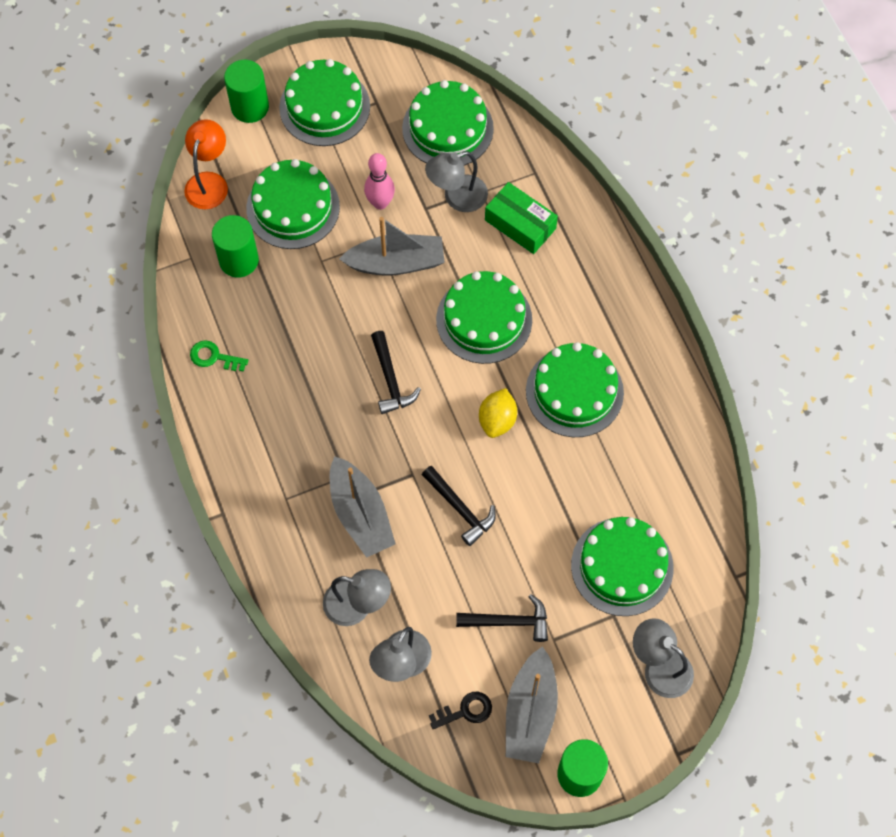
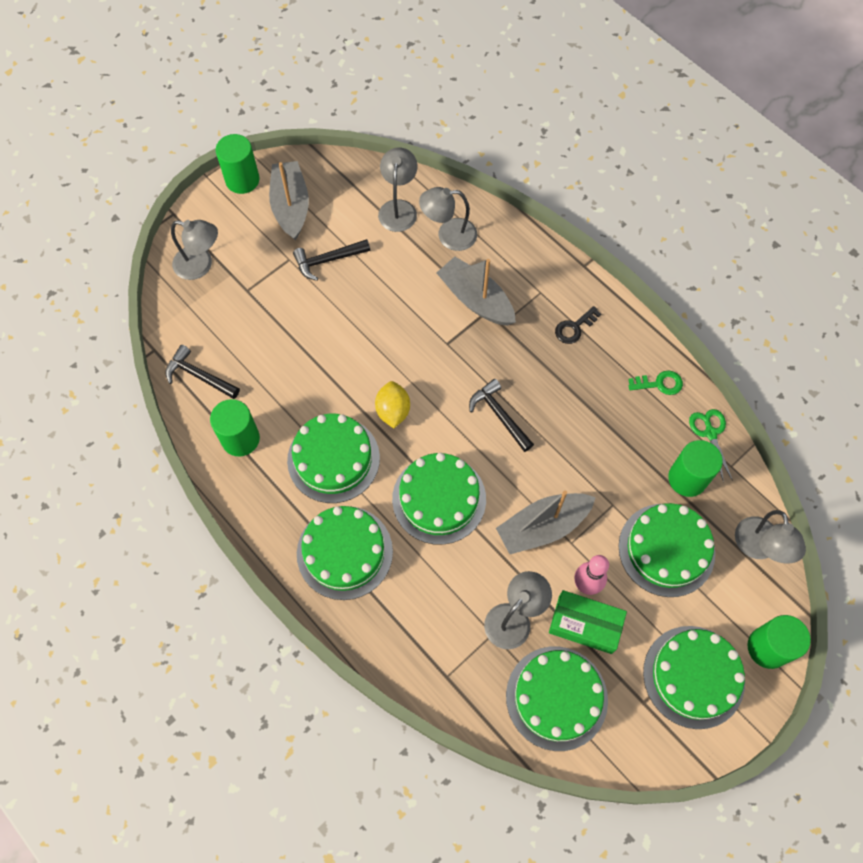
camera: 160 degrees right, 0 degrees up
(192, 293) = (710, 433): none -> green scissors
(209, 182) = (759, 548): orange lamp -> grey lamp
(460, 509) = (397, 329): black hammer -> black hammer (199, 376)
(465, 711) = (339, 193): black key -> black key (574, 328)
(520, 224) = (440, 610): green box -> green box (585, 624)
(622, 566) = (250, 328): green cake -> green cake (344, 552)
(663, 444) = (240, 439): none -> green cylinder

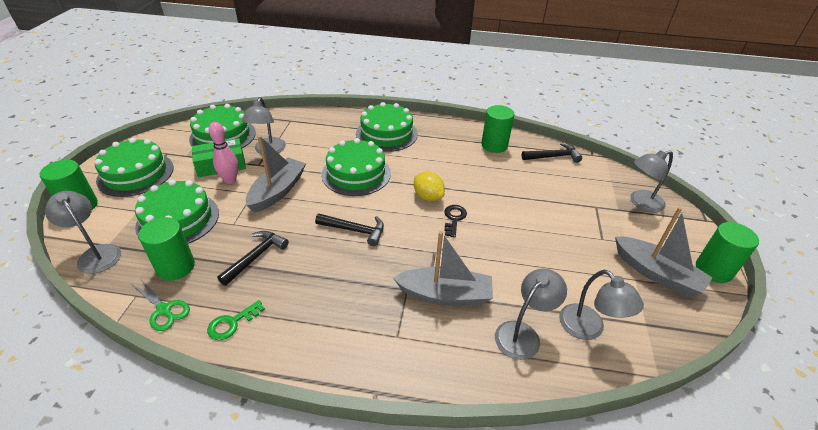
camera: 140 degrees right, 25 degrees down
(328, 260) = (579, 254): black hammer -> black hammer (256, 257)
(333, 459) = (436, 161): green cake -> none
(574, 328) = (342, 324): black key -> black key (454, 219)

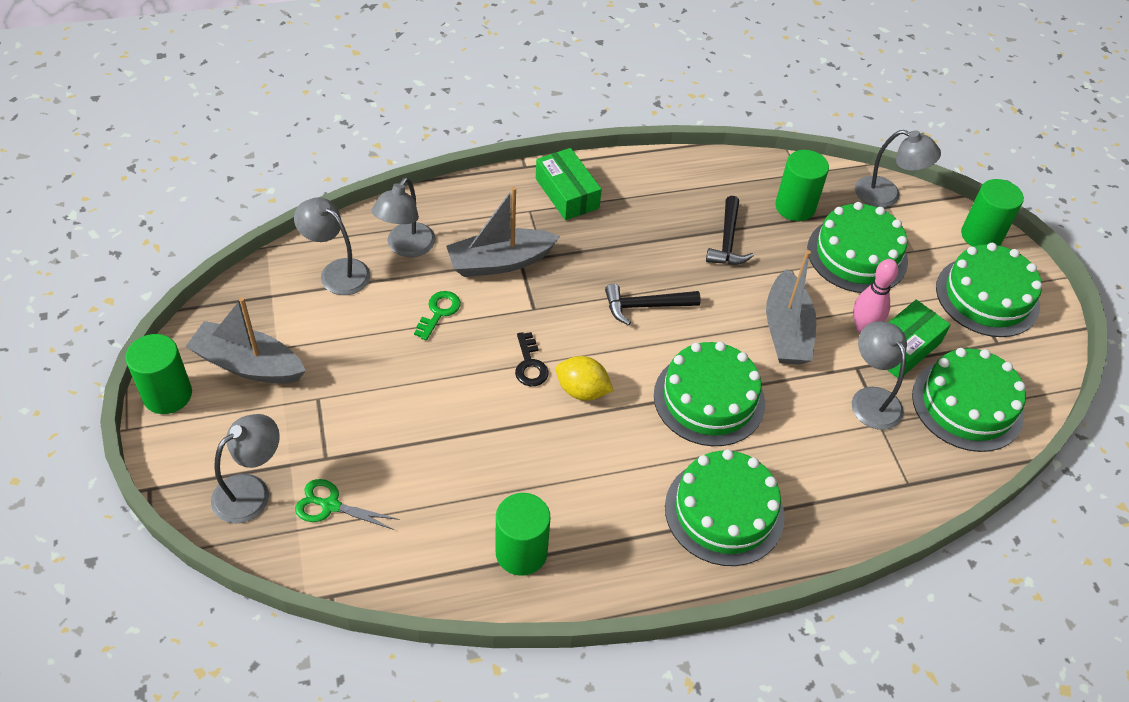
camera: 155 degrees right, 10 degrees up
(164, 310) = (759, 170): green scissors -> green scissors (330, 505)
(232, 323) = (688, 178): green key -> green key (439, 312)
(353, 343) = (567, 193): none -> green box
(553, 156) = (406, 560): black hammer -> none

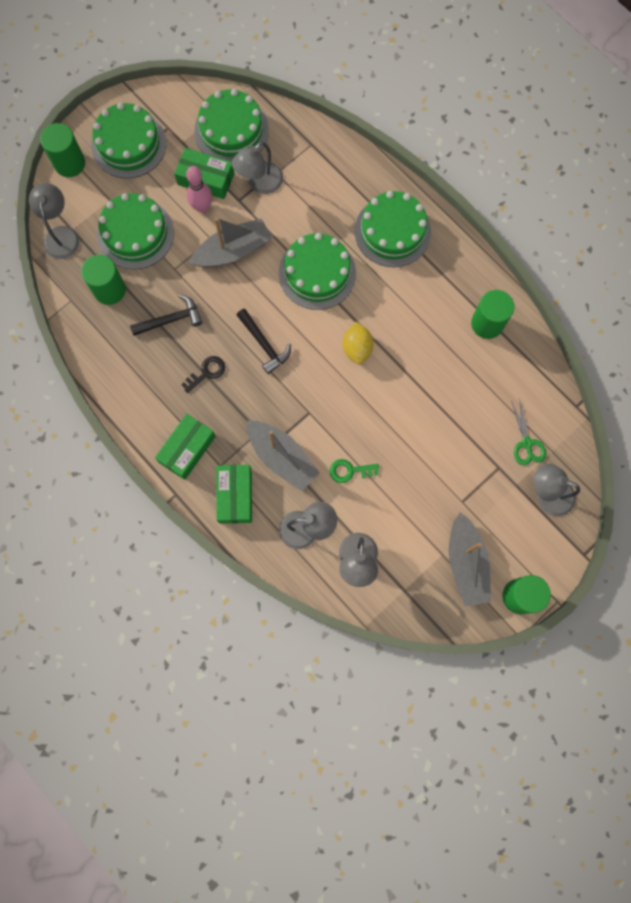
camera: 115 degrees left, 25 degrees up
(488, 208) = (235, 496): none -> green box
(530, 365) = (356, 390): black key -> black key (206, 372)

